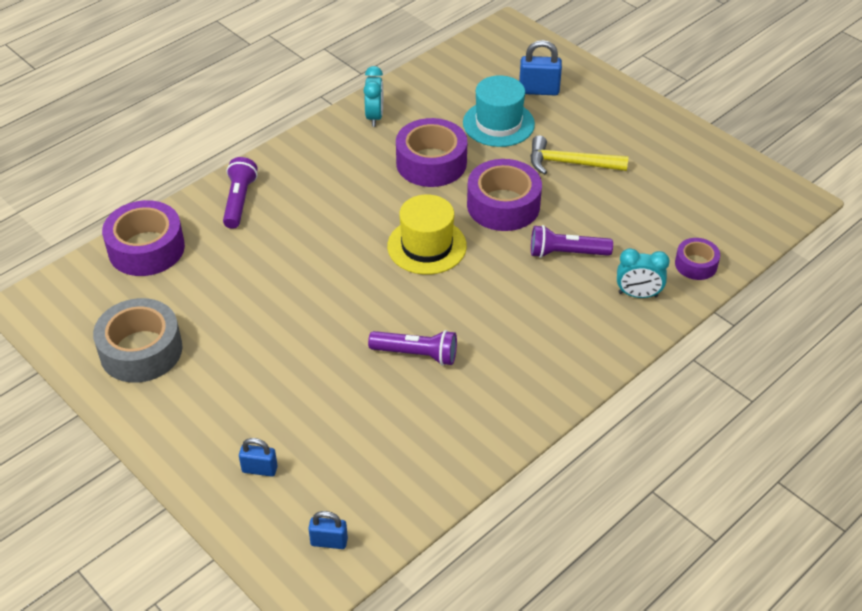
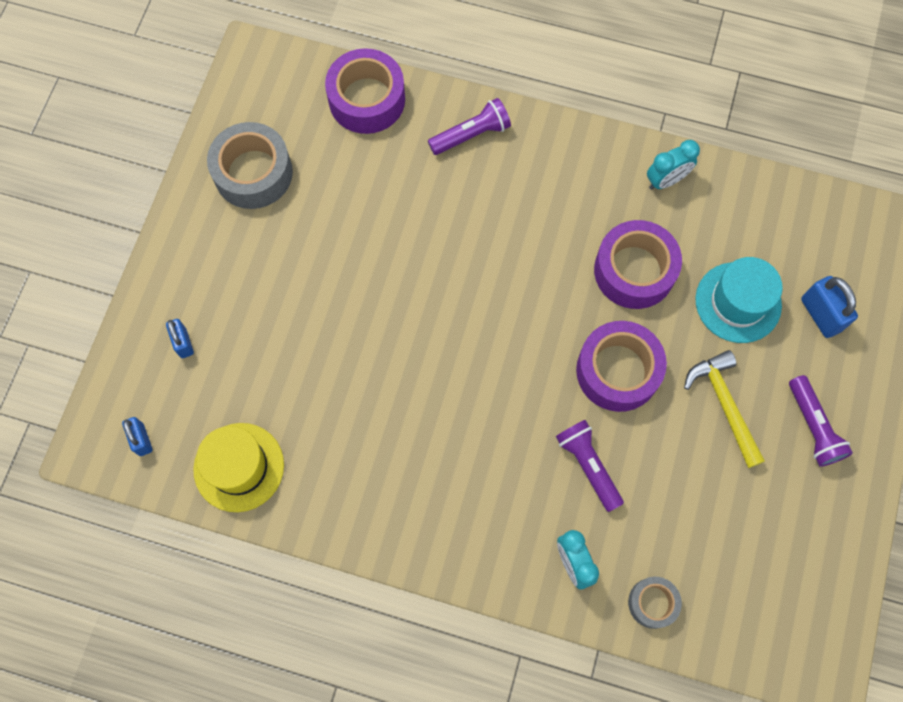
camera: 60 degrees right, 25 degrees up
(416, 354) = (376, 397): purple flashlight -> purple flashlight (813, 427)
(427, 246) = (516, 330): yellow hat -> yellow hat (239, 467)
(696, 264) = (652, 603): purple tape -> grey tape

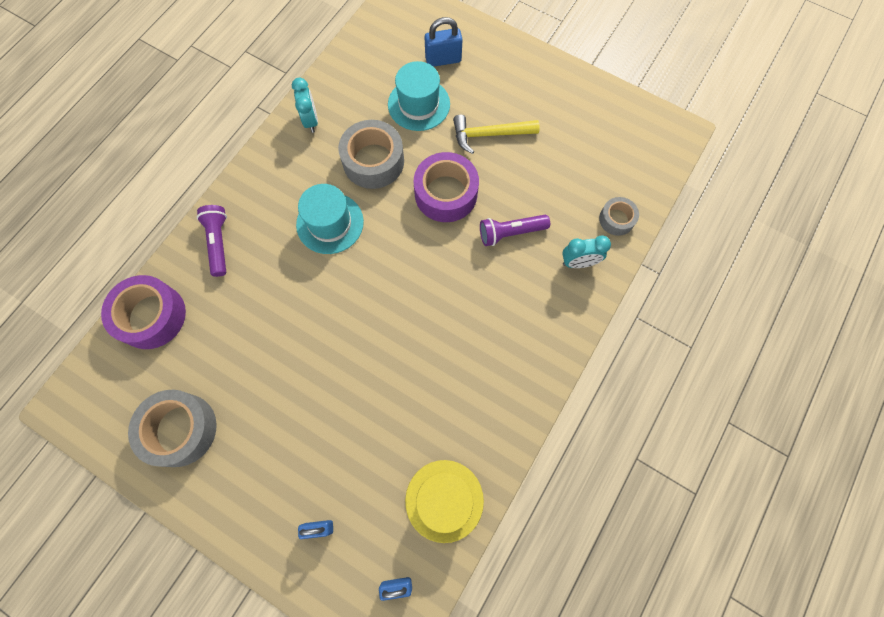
camera: 75 degrees left, 0 degrees up
(533, 246) = (330, 223): none -> turquoise hat
(634, 271) = (373, 161): purple tape -> grey tape
(813, 427) = (519, 88): purple flashlight -> none

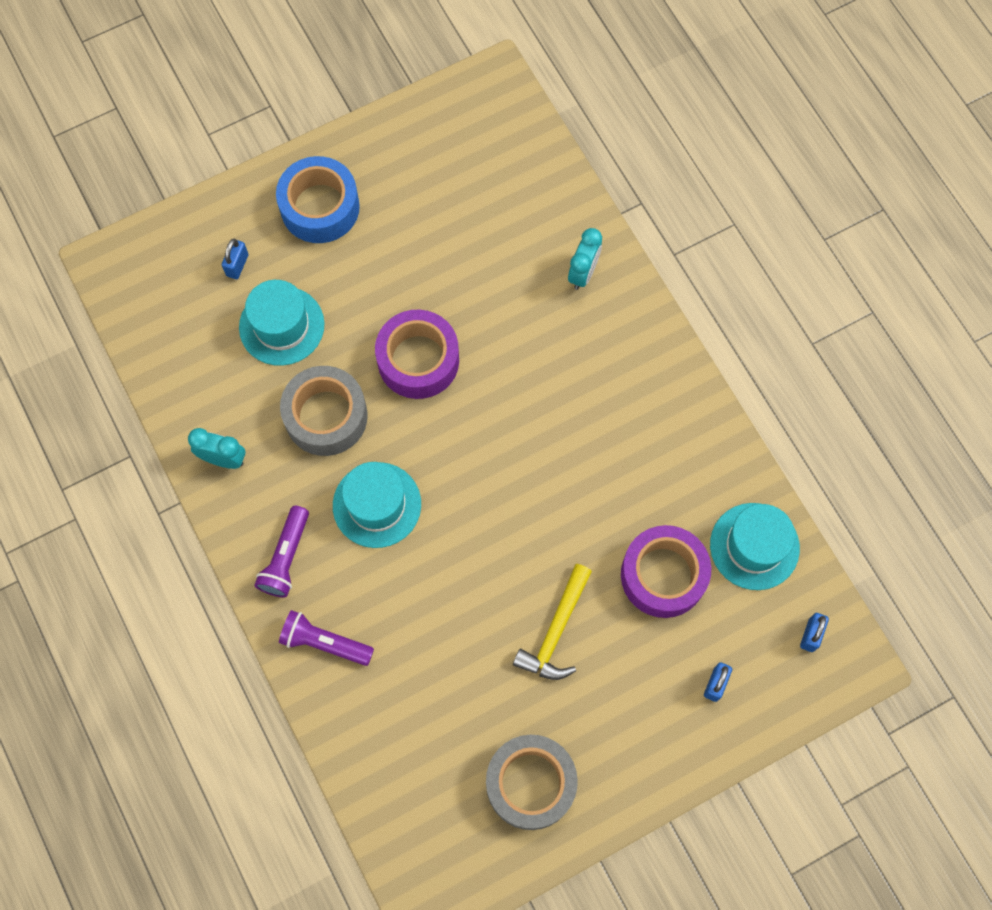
camera: 60 degrees left, 0 degrees up
(151, 316) = (373, 760): purple tape -> purple tape (663, 575)
(443, 59) = (237, 265): blue padlock -> blue padlock, size x0.64
(444, 500) = (754, 546): yellow hat -> turquoise hat
(489, 135) = (372, 272): yellow hammer -> yellow hammer (556, 631)
(510, 233) = (507, 320): purple flashlight -> purple flashlight (286, 558)
(513, 82) = (320, 207): none -> blue tape
(616, 219) = (557, 206): grey tape -> none

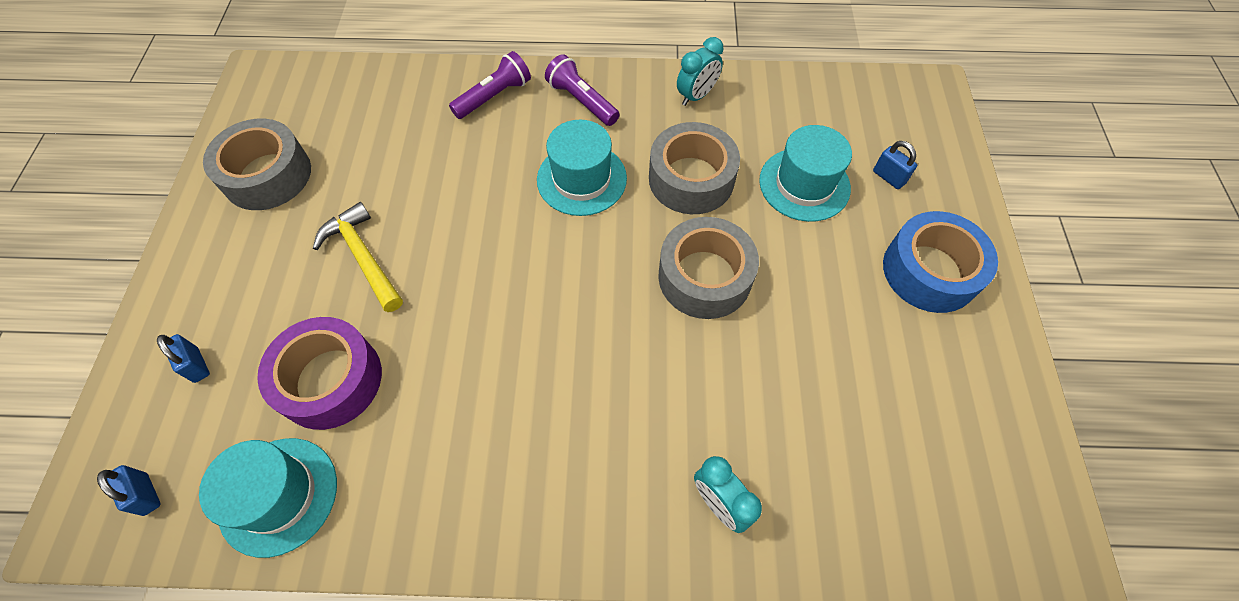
camera: 120 degrees right, 10 degrees down
(418, 360) = (704, 277): purple tape -> grey tape

